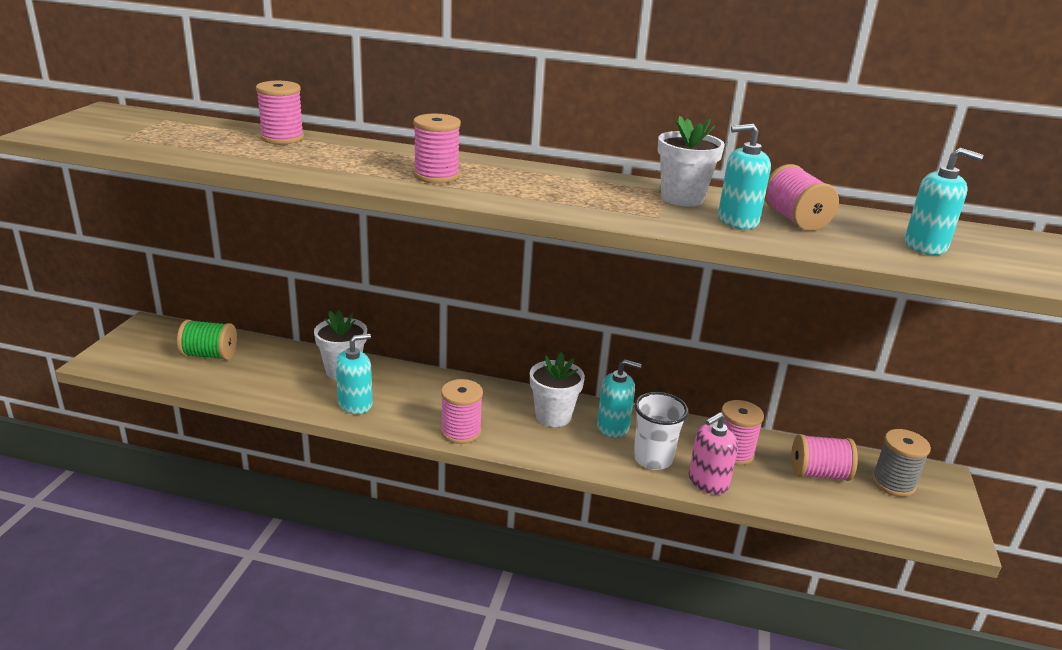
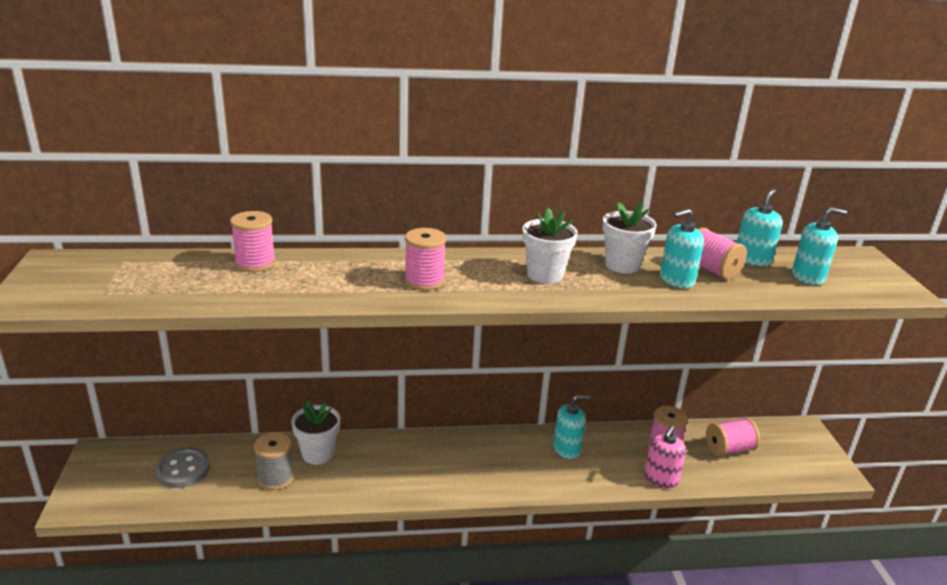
camera: 20 degrees left, 0 degrees up
(209, 355) = (183, 469): green spool -> grey button
(355, 404) = (350, 484): turquoise soap dispenser -> turquoise soap dispenser (752, 259)
(461, 432) = (454, 487): pink spool -> none
(553, 416) = (517, 451): white flower pot -> white flower pot (545, 275)
(652, 459) = (611, 470): white cup -> none
(893, 483) = (779, 443): grey spool -> grey spool (275, 478)

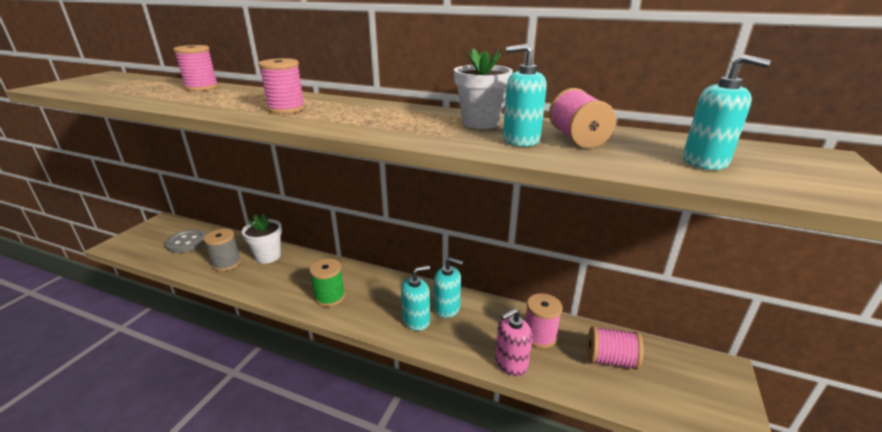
camera: 30 degrees right, 0 degrees up
(443, 475) = (330, 297): none -> green spool
(545, 275) = (392, 119): white flower pot -> none
(752, 259) = (644, 138): turquoise soap dispenser -> turquoise soap dispenser (416, 320)

